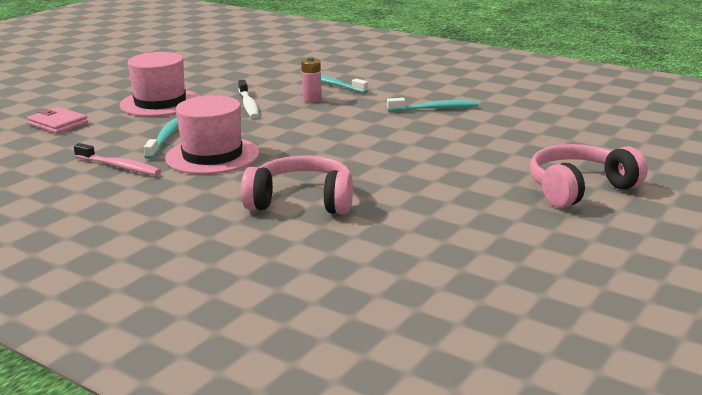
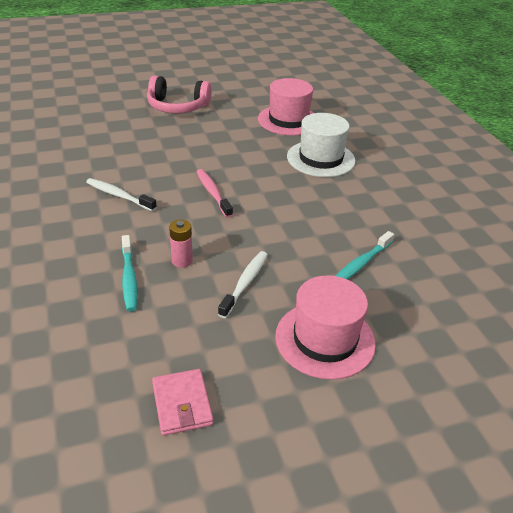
camera: 145 degrees left, 15 degrees up
(58, 124) = (454, 351): pink wallet -> pink wallet (182, 404)
(119, 166) = (416, 243): pink toothbrush -> pink toothbrush (213, 193)
(212, 156) = (339, 223): pink hat -> pink hat (288, 120)
(302, 201) = (321, 159): pink headphones -> white hat
(435, 109) = (119, 195): turquoise toothbrush -> white toothbrush

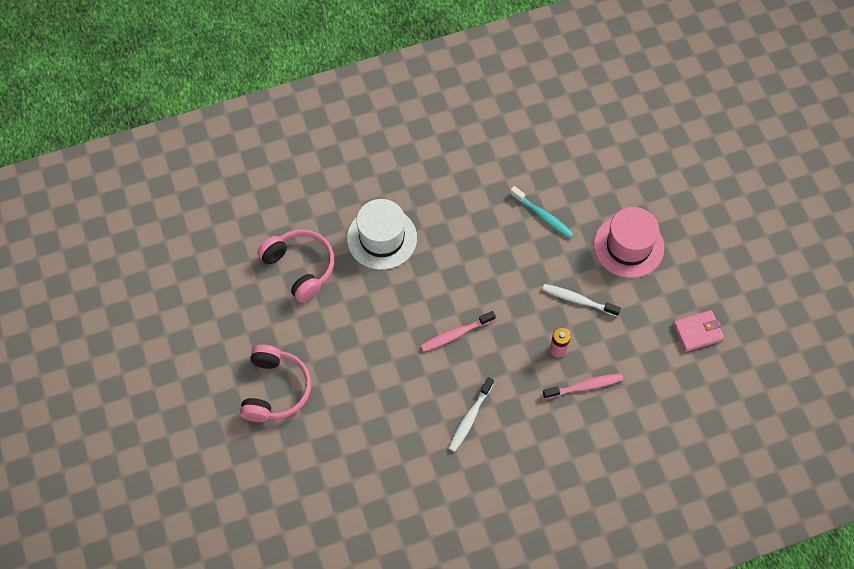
camera: 90 degrees left, 25 degrees up
(129, 278) = (585, 386): turquoise toothbrush -> pink toothbrush
(288, 120) = (300, 267): pink hat -> pink headphones

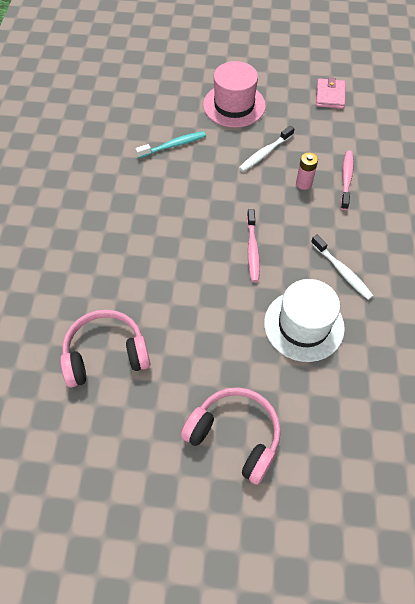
camera: 65 degrees left, 5 degrees down
(382, 238) = (119, 269): white hat -> white hat (304, 325)

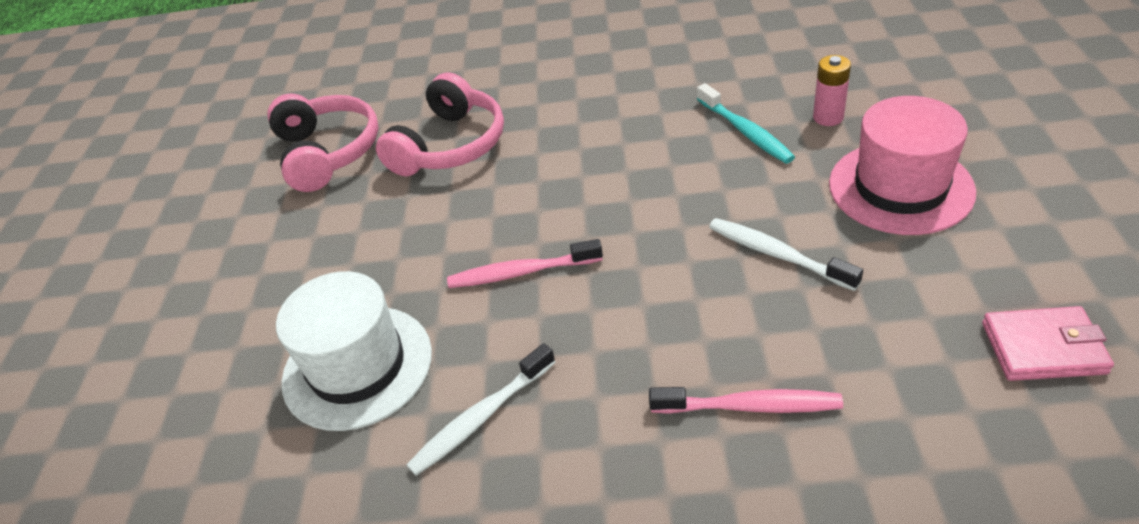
camera: 90 degrees right, 15 degrees down
(235, 436) = (176, 304): pink headphones -> pink headphones (450, 145)
(304, 183) = (711, 328): pink battery -> pink battery (828, 117)

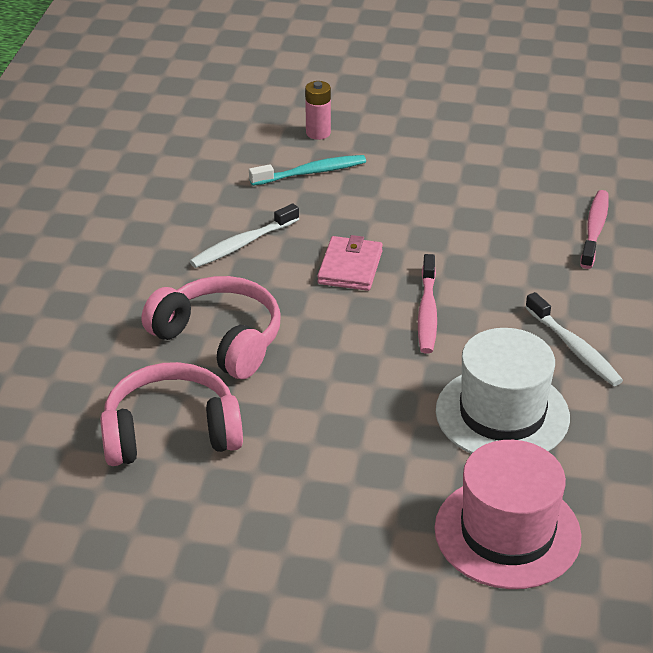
camera: 85 degrees left, 5 degrees down
(777, 254) = (461, 189): white toothbrush -> white toothbrush (242, 244)
(900, 187) = (417, 125): pink hat -> pink hat (507, 532)
(1043, 348) = (579, 120): pink wallet -> pink wallet (350, 267)

